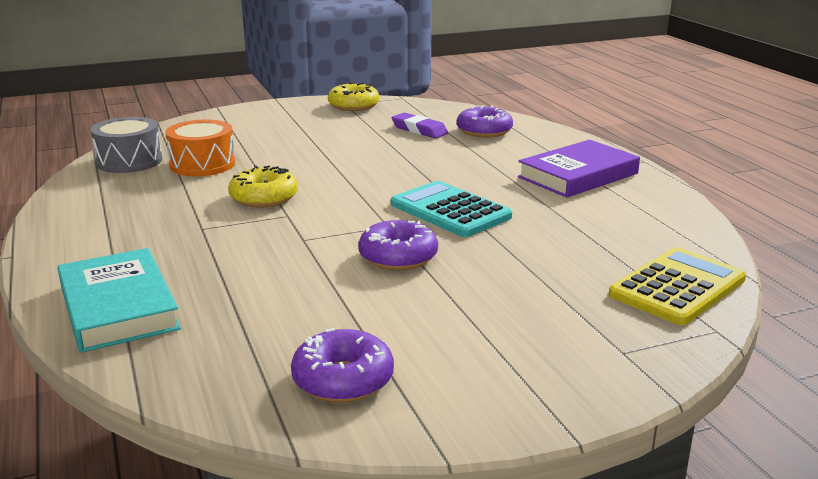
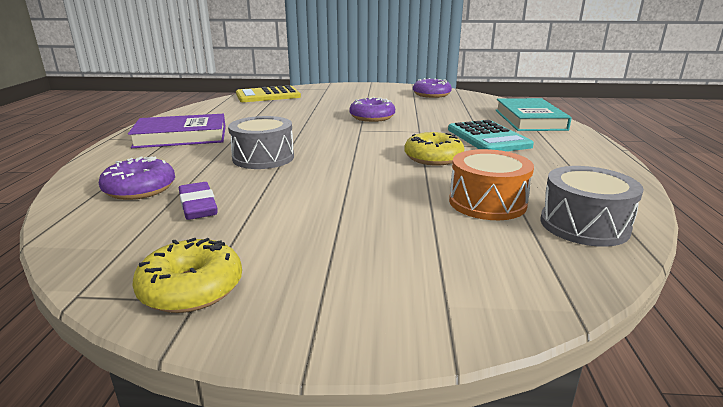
camera: 155 degrees left, 0 degrees up
(440, 168) = (263, 158): none -> grey drum
(450, 211) = (310, 131): turquoise calculator -> turquoise calculator (488, 138)

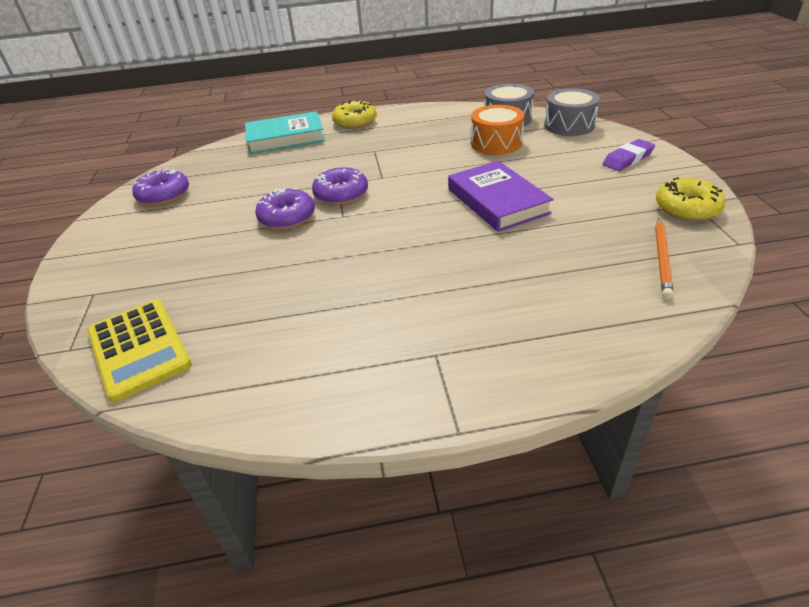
camera: 100 degrees left, 15 degrees up
(132, 233) = (662, 259): none -> orange pencil
(140, 189) = (594, 296): purple donut -> purple donut (341, 194)
(181, 137) = (418, 348): purple book -> purple book (497, 201)
(198, 206) = (595, 247): purple eraser -> purple eraser (627, 159)
(263, 158) = (464, 251): grey drum -> grey drum (569, 125)
(433, 158) = (418, 168): yellow donut -> yellow donut (355, 122)
(488, 138) = (351, 151): turquoise calculator -> none

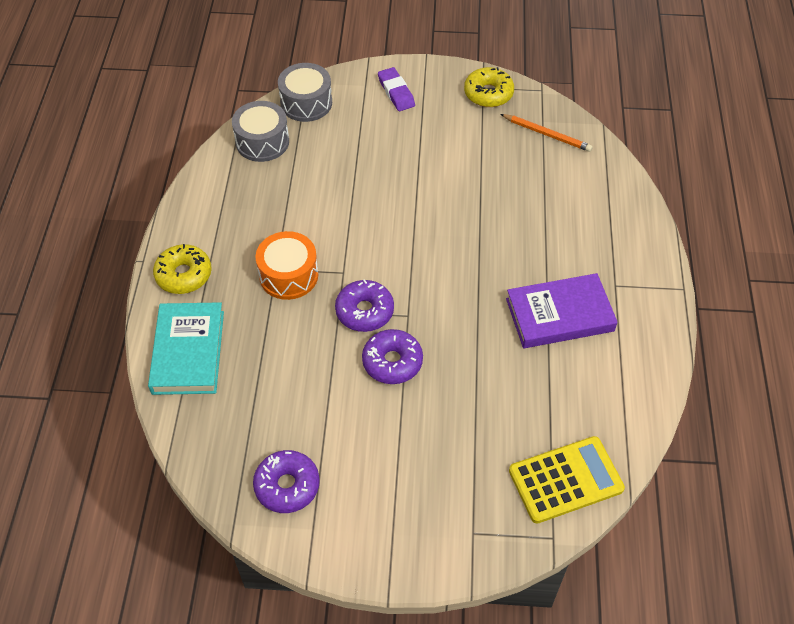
camera: 80 degrees left, 15 degrees up
(496, 143) = (315, 166): orange drum -> orange drum (288, 275)
(497, 201) = (430, 198): purple book -> purple book (559, 315)

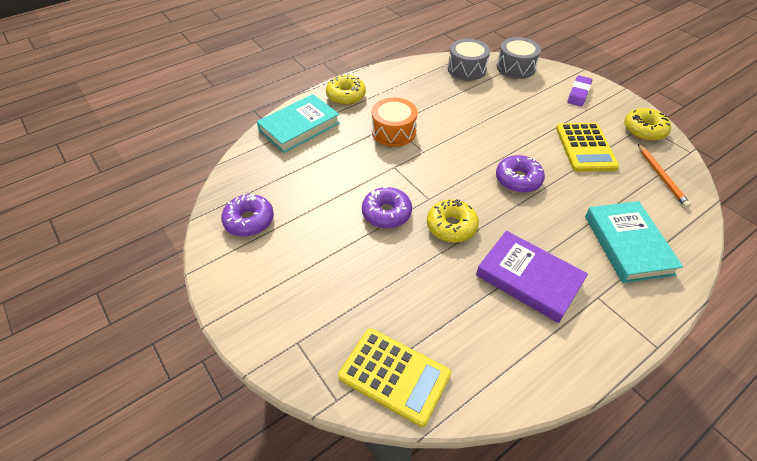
camera: 50 degrees right, 5 degrees down
(364, 311) = (408, 177): purple donut -> purple donut (518, 179)
(456, 324) = (451, 226): none -> yellow donut
(465, 151) = (585, 147): none -> yellow calculator
(588, 221) = (627, 244): none -> turquoise book

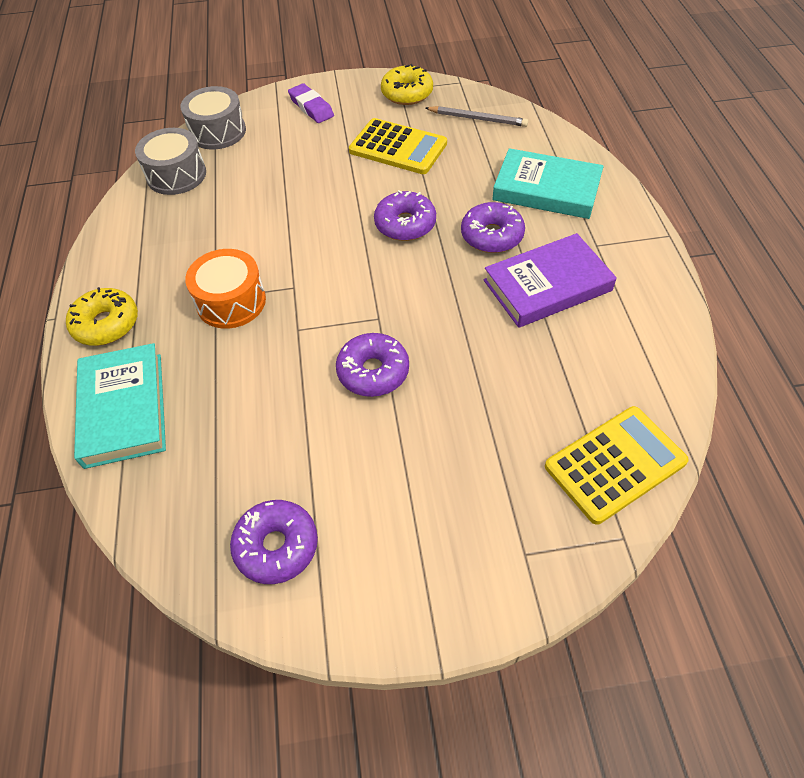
camera: 60 degrees left, 5 degrees up
(451, 226) = (435, 317): yellow donut -> none
(549, 229) = (492, 236): none -> purple donut
(661, 176) = (477, 118): orange pencil -> grey pencil

